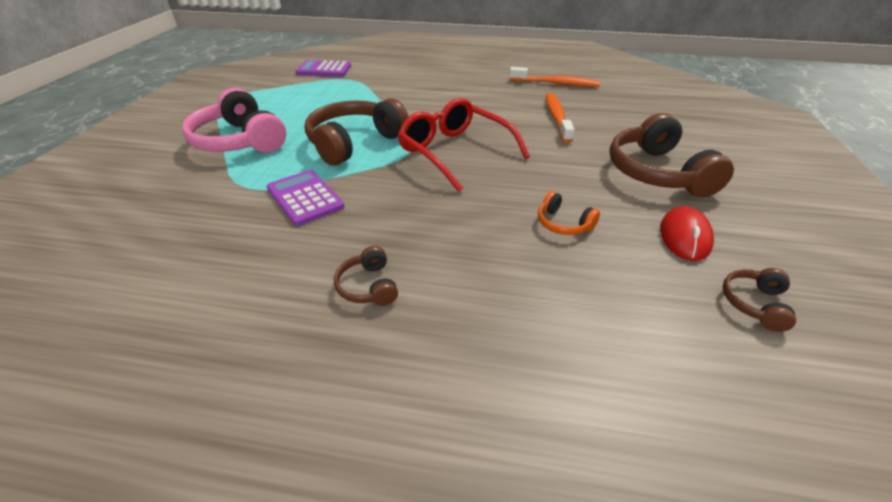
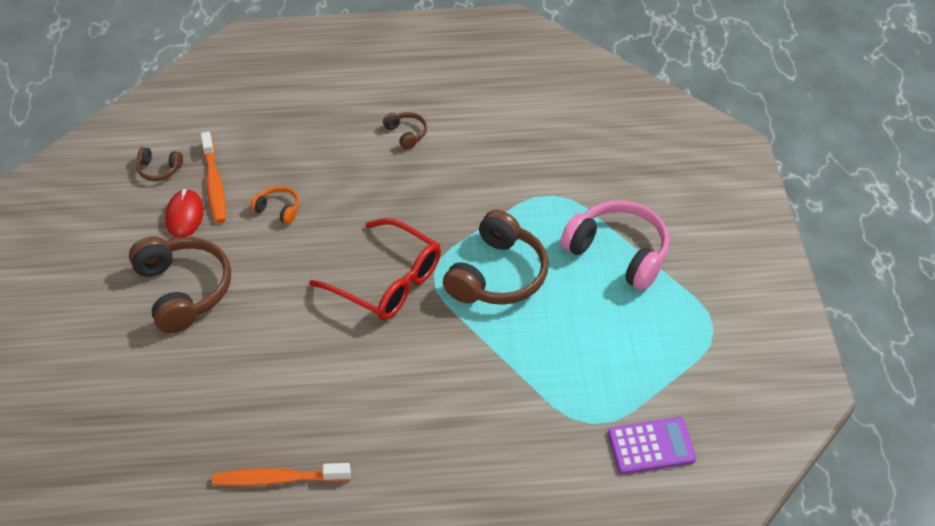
camera: 165 degrees right, 10 degrees up
(305, 198) = (497, 194): purple calculator -> none
(557, 117) = (279, 376): orange toothbrush -> orange toothbrush (214, 184)
(754, 304) = (159, 169): brown headphones -> brown headphones turned 90 degrees clockwise

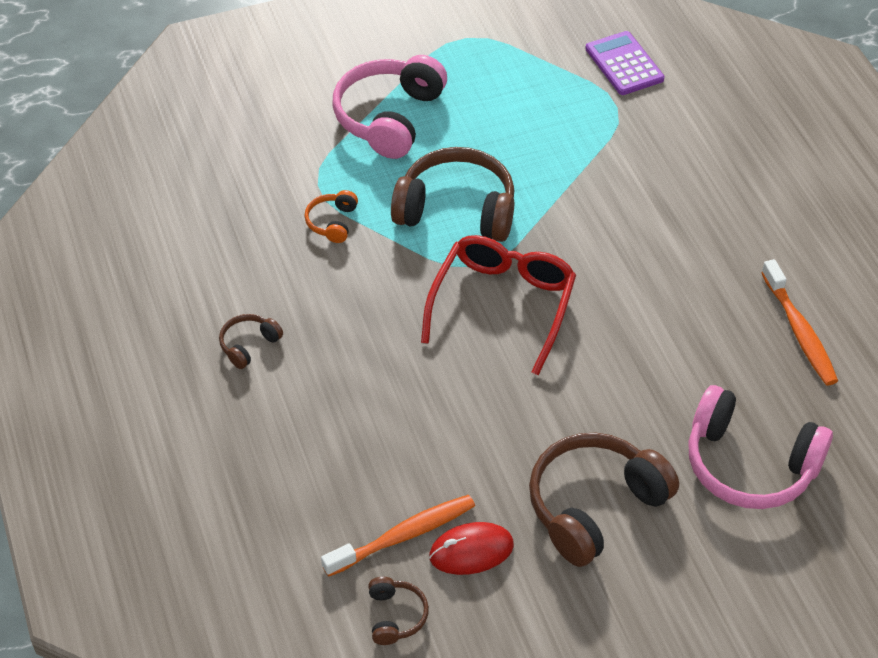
camera: 105 degrees left, 0 degrees up
(169, 396) = (749, 464): none -> pink headphones
(278, 209) = (426, 446): orange headphones -> orange headphones (332, 222)

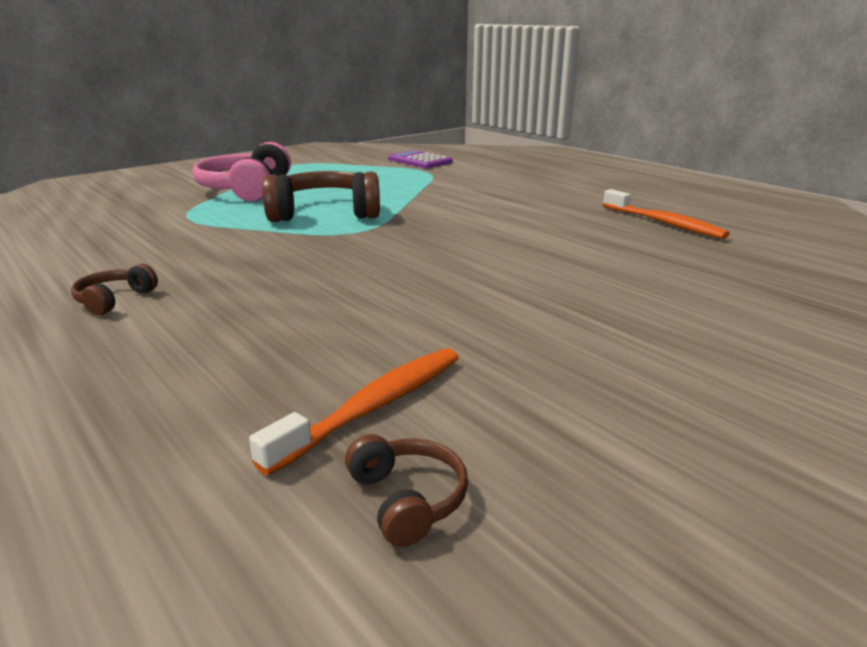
camera: 20 degrees left, 25 degrees down
(332, 222) = (205, 230): orange headphones -> none
(471, 551) = (480, 401): red mouse -> none
(502, 305) = (396, 244): red glasses -> none
(595, 506) = (600, 336): brown headphones -> none
(749, 464) = (719, 285): pink headphones -> none

